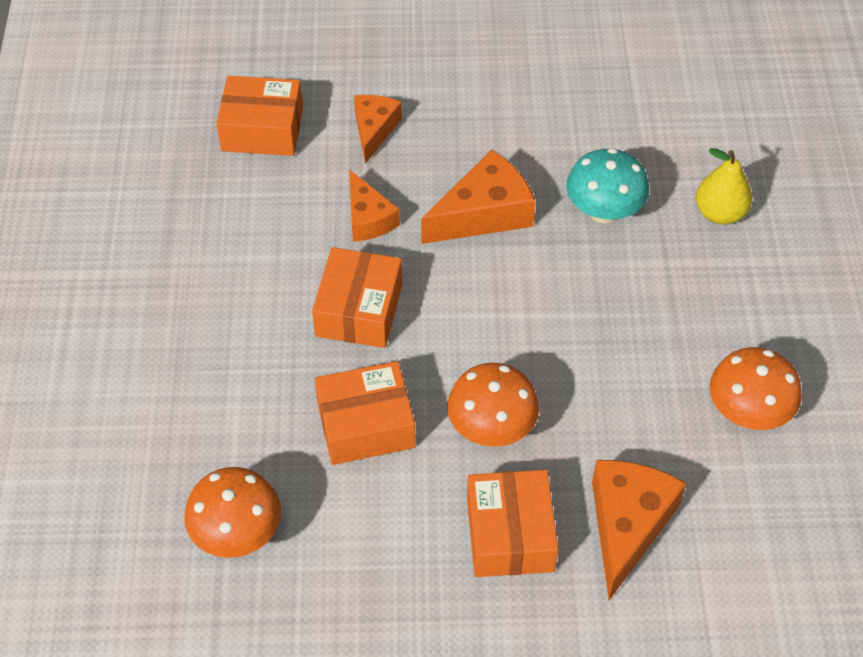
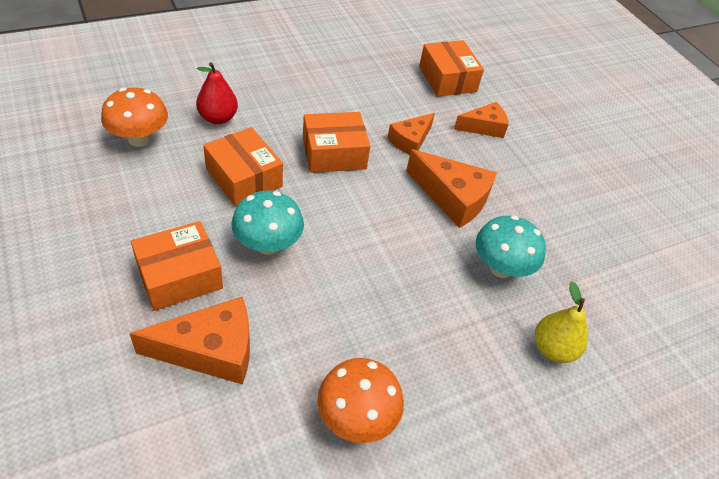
camera: 60 degrees right, 5 degrees down
(232, 426) = (218, 118): none -> red pear
(491, 428) = (268, 244): orange mushroom -> turquoise mushroom

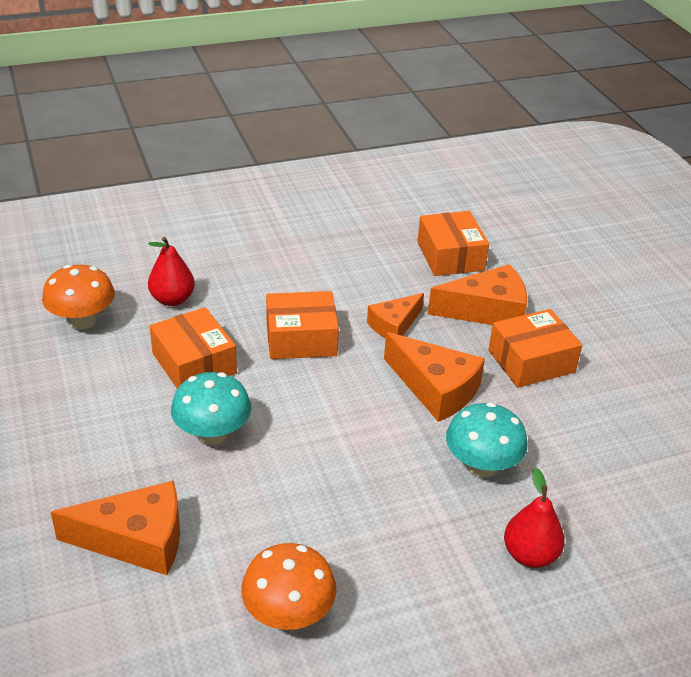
camera: 10 degrees right, 10 degrees down
(179, 276) = (111, 464): orange box -> orange box (531, 361)
(484, 127) = (487, 311): orange cheese -> orange cheese, size x1.55
(553, 349) = (530, 555): yellow pear -> red pear

